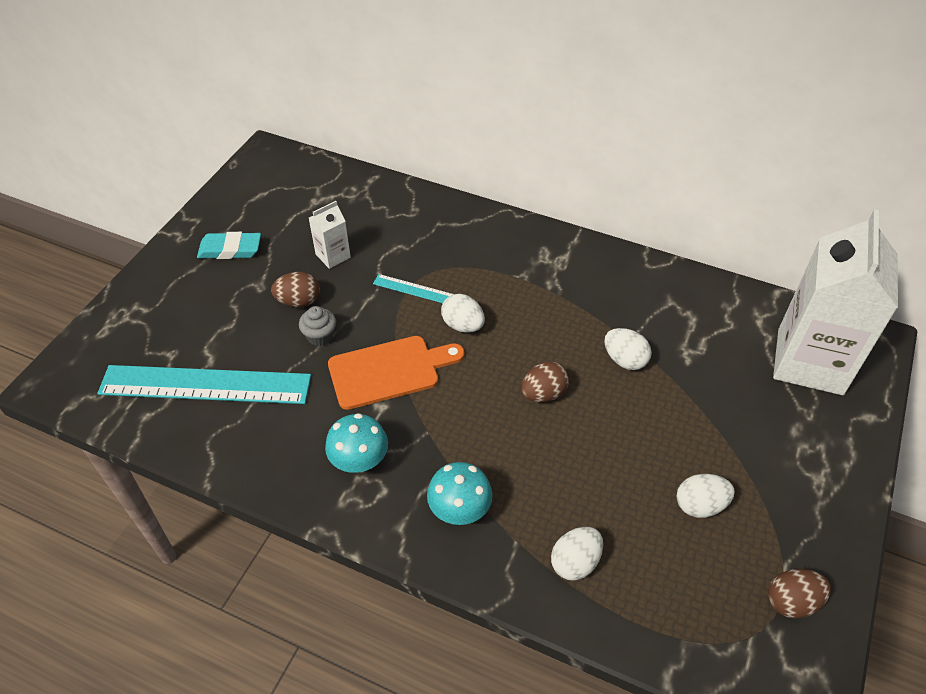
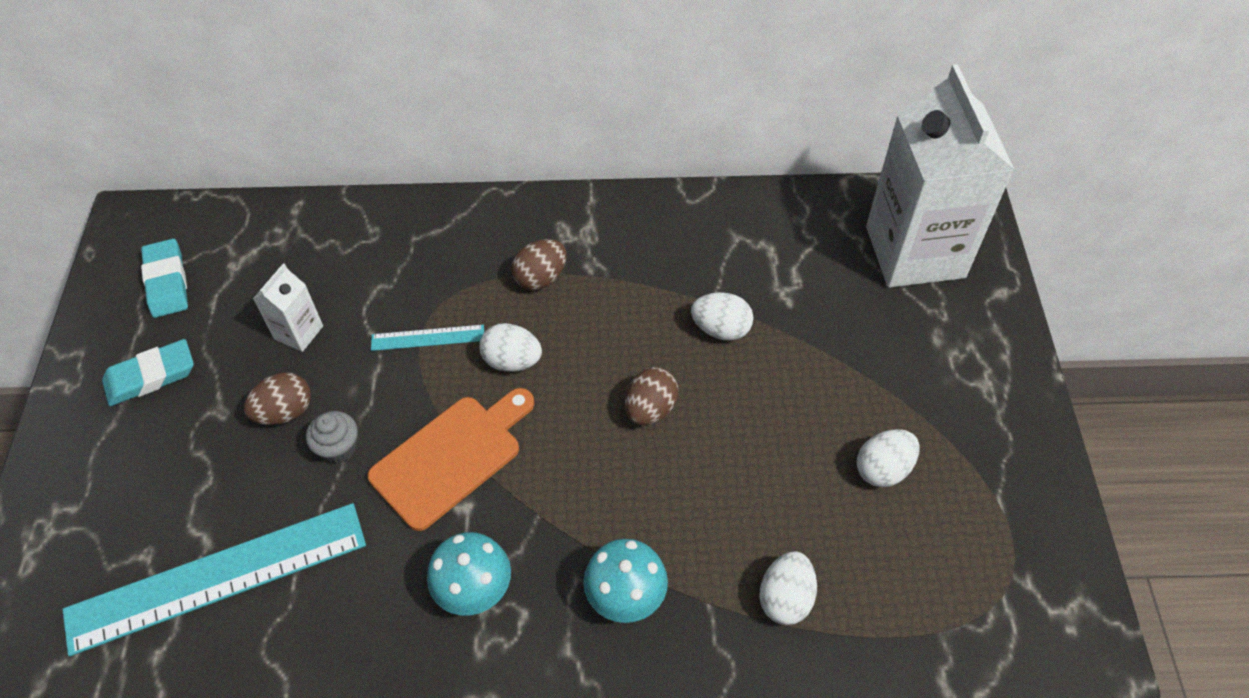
camera: 25 degrees left, 5 degrees up
(269, 196) = (167, 282): none -> turquoise eraser
(791, 601) = (1023, 536): brown egg -> brown egg (540, 278)

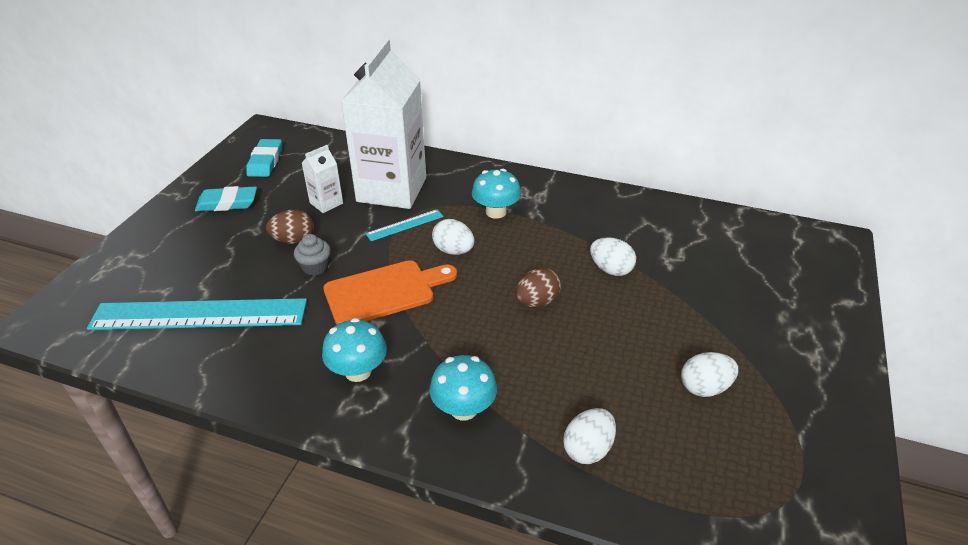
camera: 20 degrees right, 15 degrees down
(428, 337) = (405, 225): turquoise ruler -> turquoise ruler turned 45 degrees counterclockwise
(540, 278) = (496, 212): brown egg -> turquoise mushroom
(914, 252) = (782, 261): white carton -> white carton (392, 190)

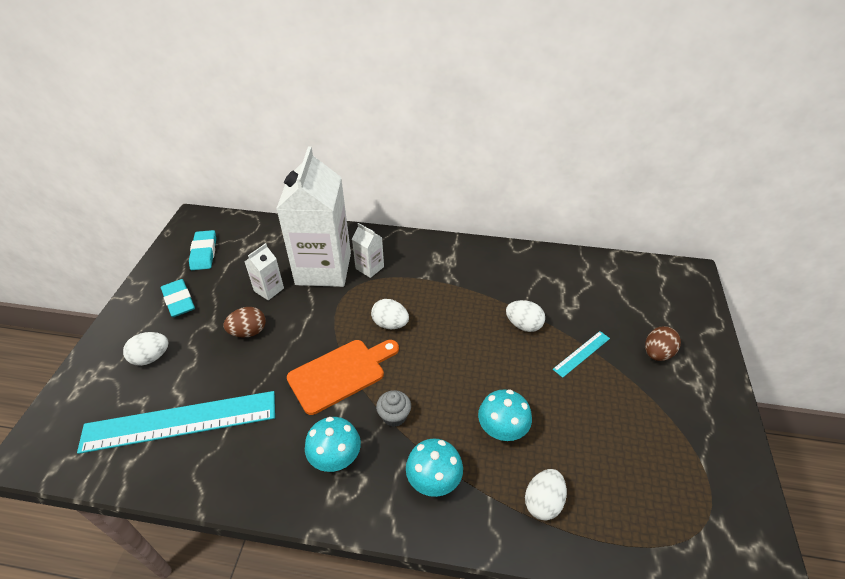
camera: 10 degrees left, 5 degrees up
(227, 203) = (179, 301): turquoise eraser -> turquoise eraser turned 75 degrees clockwise
(315, 267) = (274, 357): grey cupcake -> grey cupcake (394, 416)
(405, 225) = (343, 303): turquoise ruler -> turquoise ruler (581, 353)
(444, 194) = (369, 268): none -> white carton
(496, 212) = (417, 280): turquoise mushroom -> turquoise mushroom (502, 429)
(537, 302) = (471, 365): brown egg -> brown egg (657, 353)
(704, 387) = (621, 427): white egg -> white egg (151, 357)

